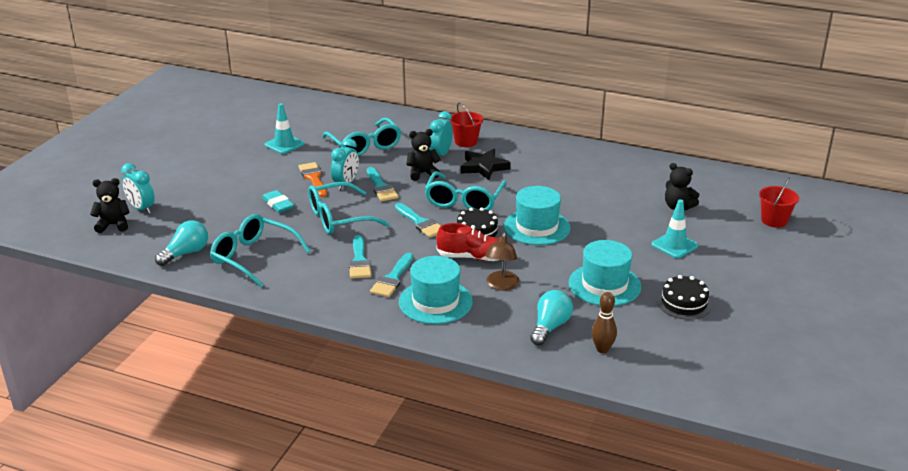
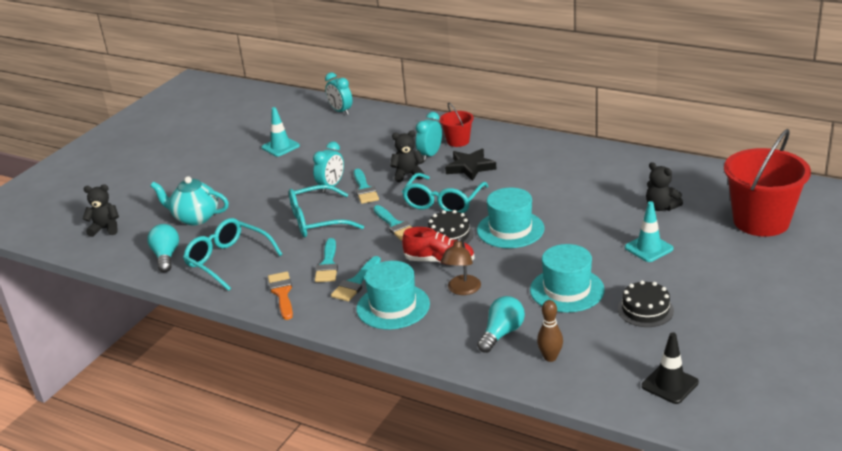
camera: 10 degrees right, 0 degrees up
(141, 208) = (134, 212): turquoise clock -> turquoise clock (340, 111)
(186, 253) = (166, 256): turquoise light bulb -> turquoise light bulb turned 60 degrees counterclockwise
(209, 214) = (195, 218): none -> turquoise teapot
(278, 204) = (262, 207): turquoise eraser -> none
(313, 178) = (301, 181): orange brush -> orange brush (282, 293)
(365, 146) = (358, 147): turquoise glasses -> none
(722, 373) = (670, 384): none -> black traffic cone
(774, 220) = (761, 221): red bucket -> red bucket, size x2.01

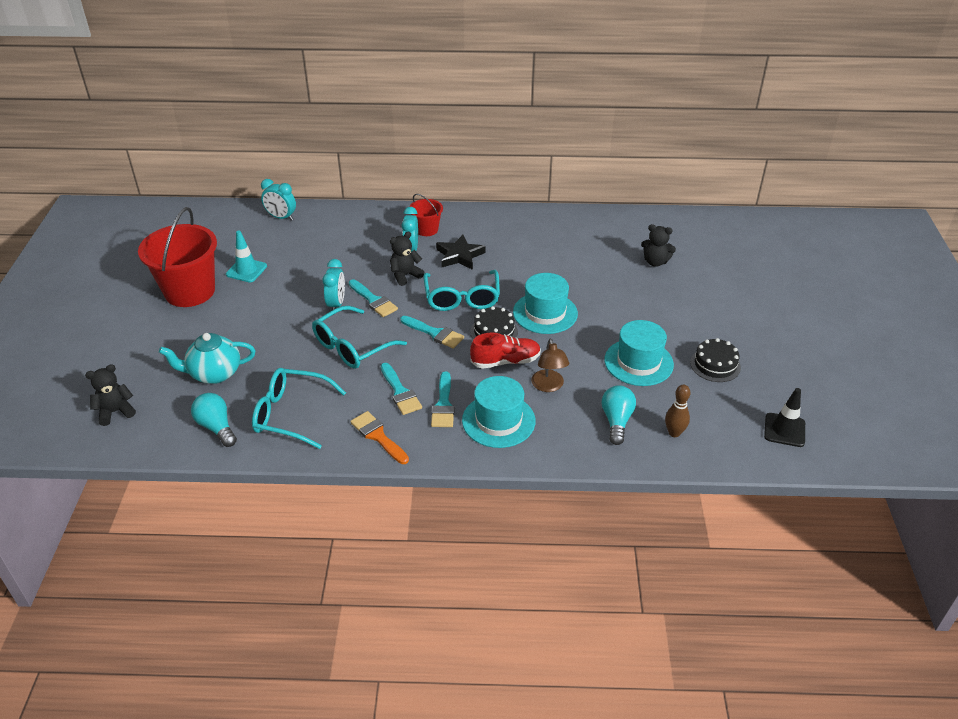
camera: 30 degrees left, 10 degrees up
(648, 248) = (674, 304): turquoise traffic cone -> none
(761, 221) = (741, 258): red bucket -> red bucket (190, 291)

